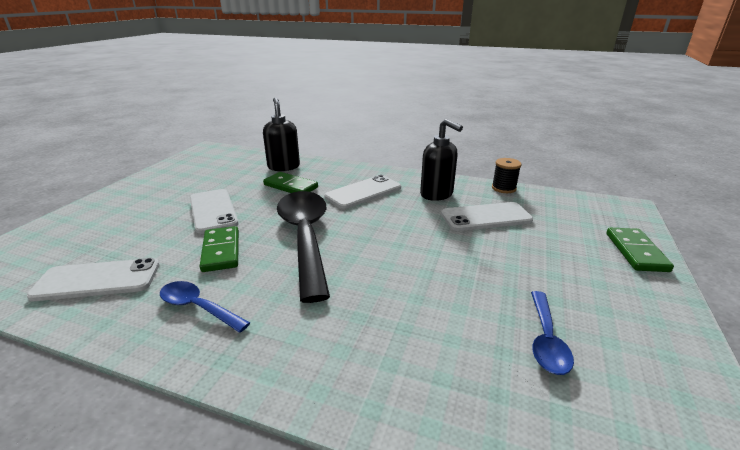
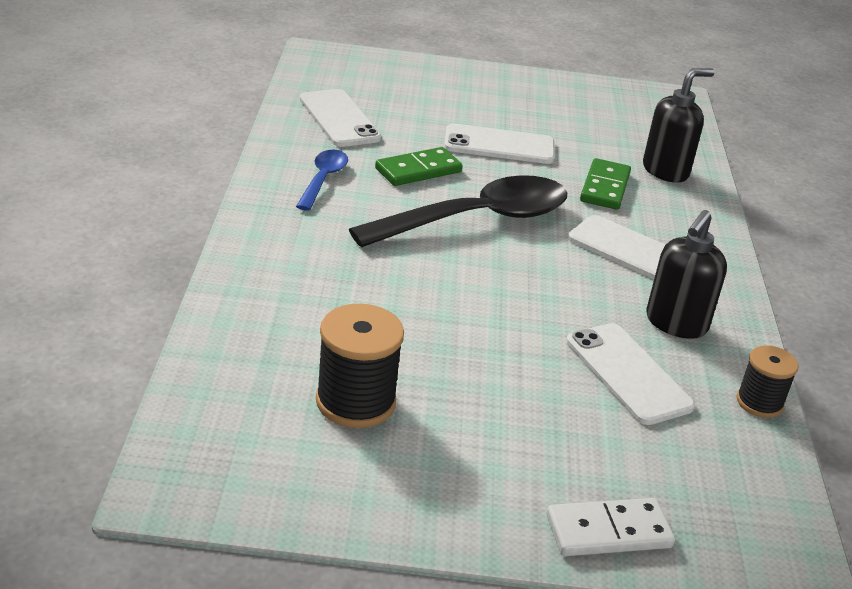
camera: 70 degrees right, 5 degrees up
(213, 211) = (499, 145): white phone -> white phone turned 45 degrees clockwise
(546, 340) = (355, 402): blue spoon -> black spool
(636, 252) = (608, 532): green domino -> white domino

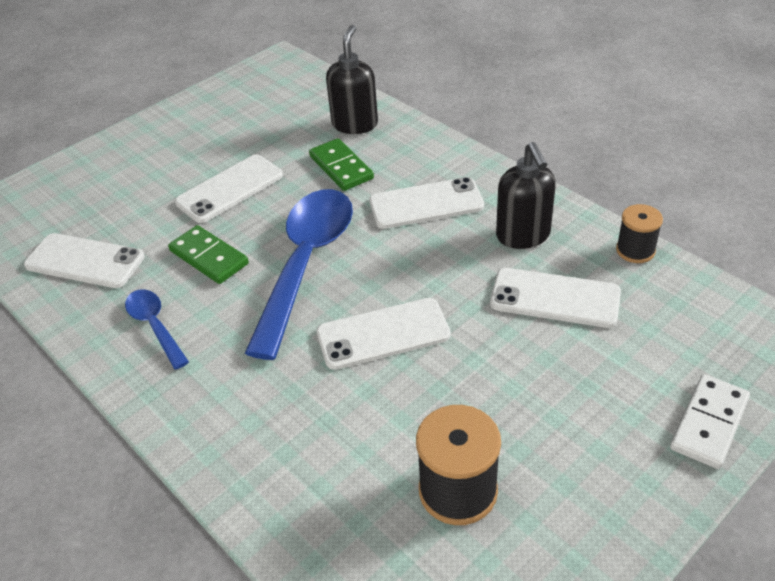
camera: 40 degrees left, 10 degrees up
(418, 170) = (209, 257): green domino -> green domino turned 60 degrees counterclockwise
(459, 292) = (383, 334): none -> white phone
(477, 219) = (306, 263): black spoon -> blue spoon

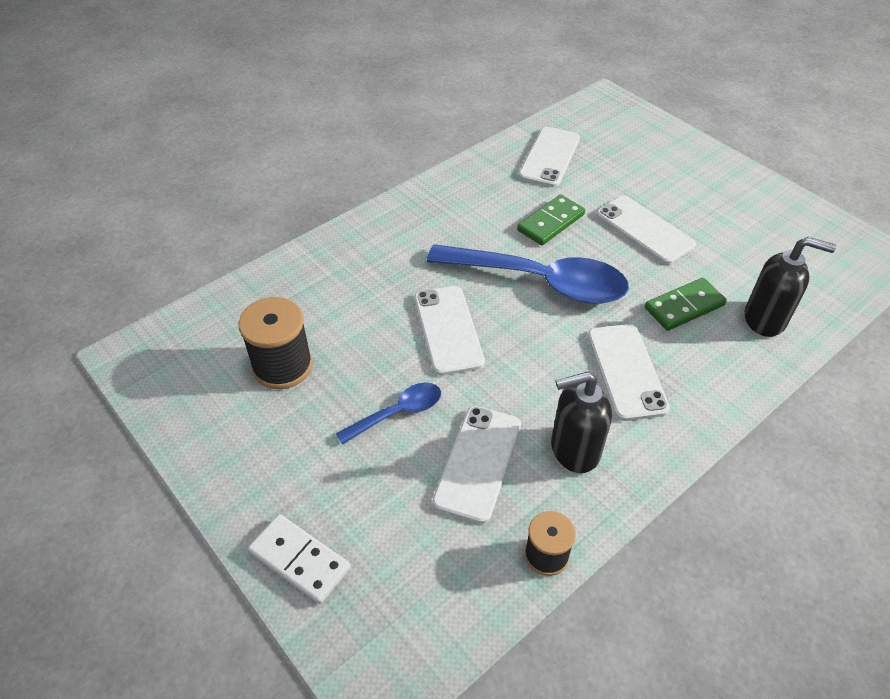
camera: 90 degrees right, 5 degrees up
(155, 326) = (475, 199): blue spoon -> blue spoon (398, 413)

